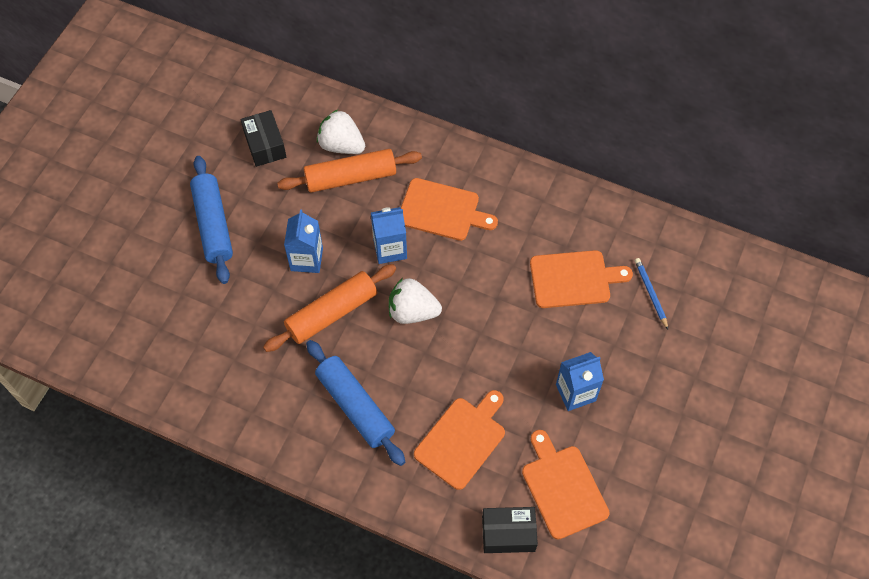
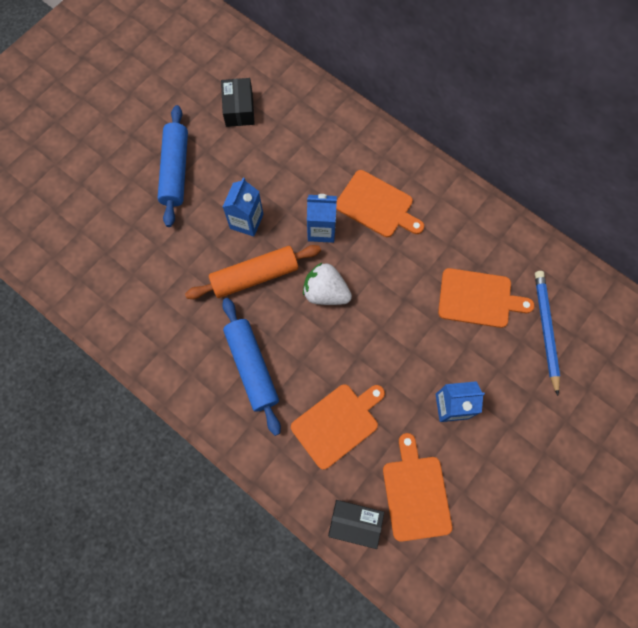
camera: 15 degrees right, 10 degrees up
(341, 145) = (305, 124): white strawberry -> none
(351, 178) = (305, 156): orange rolling pin -> none
(650, 293) = (545, 329): blue pencil -> blue pencil, size x1.65

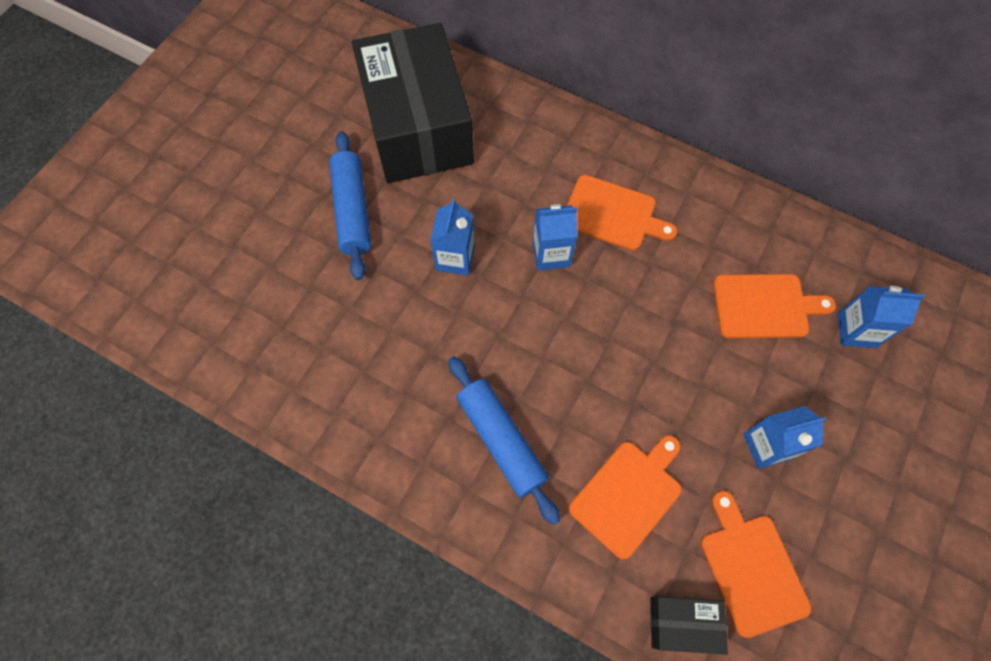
camera: 10 degrees left, 5 degrees down
(239, 109) = (417, 126): black box -> black box, size x2.45
(255, 276) = (480, 324): orange rolling pin -> none
(325, 292) = (574, 330): white strawberry -> none
(545, 329) = (856, 330): blue pencil -> blue carton

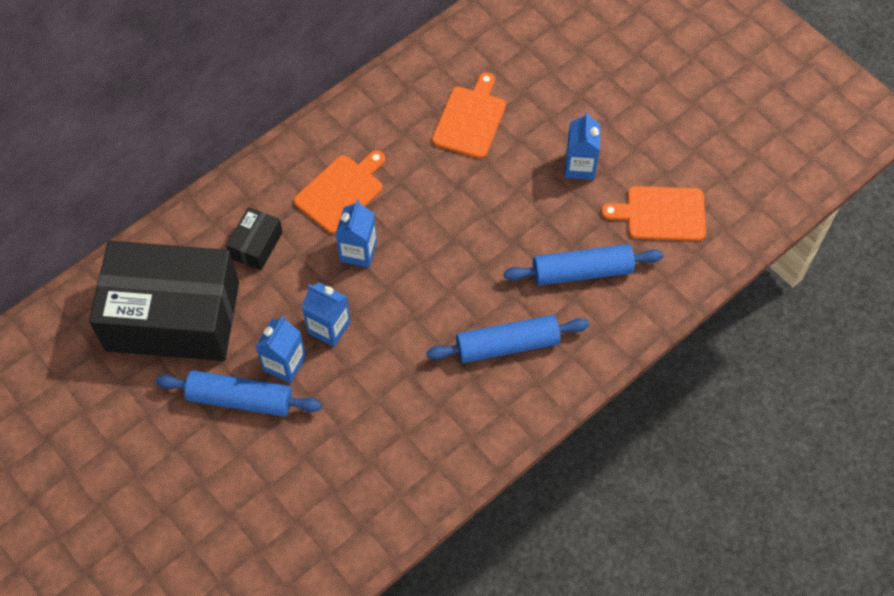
camera: 70 degrees left, 5 degrees down
(628, 494) = (582, 271): orange cutting board -> blue rolling pin
(682, 623) = (683, 272): black box -> black box (256, 245)
(856, 330) = (514, 70): blue carton -> blue carton (284, 364)

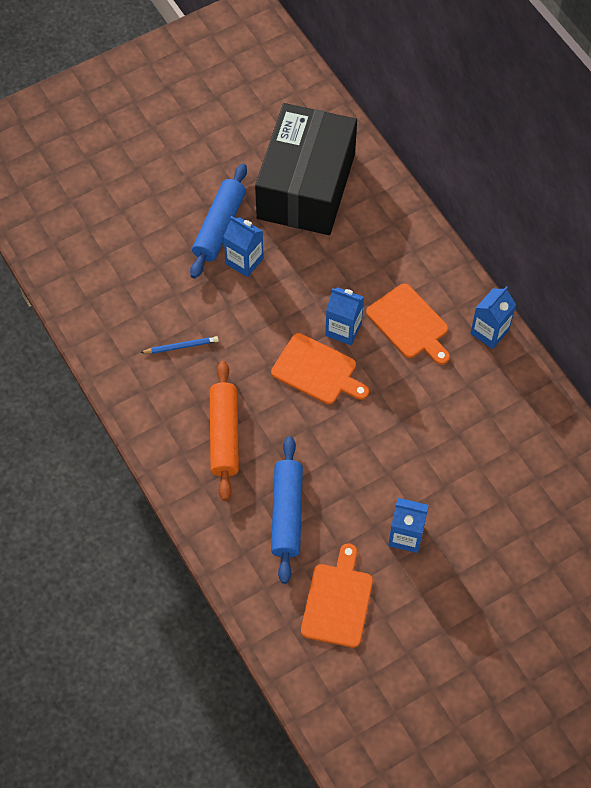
camera: 100 degrees right, 0 degrees up
(256, 245) = (364, 251): black box -> none
(329, 328) = (271, 297): blue carton -> blue carton (489, 332)
(407, 409) = (181, 346): none -> blue pencil
(470, 119) = (476, 446): orange cutting board -> orange cutting board (317, 371)
(507, 345) = (224, 435): blue rolling pin -> orange rolling pin

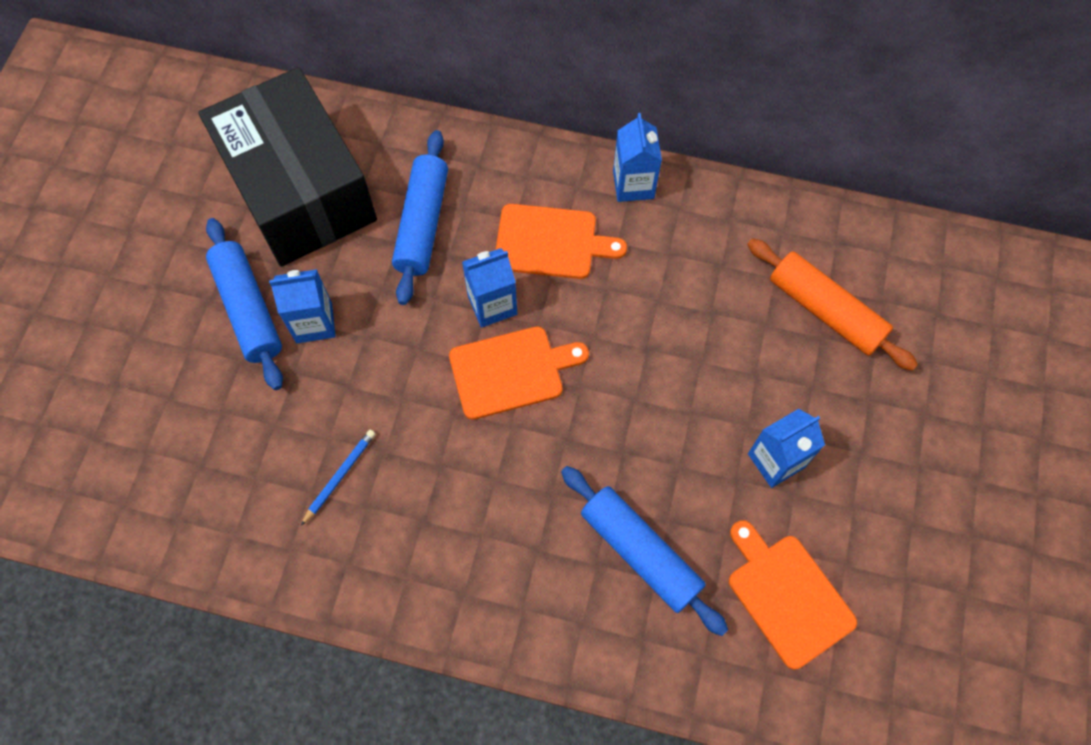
camera: 45 degrees left, 5 degrees up
(224, 435) = (487, 530): orange rolling pin -> orange rolling pin (825, 311)
(351, 256) = (422, 223): none -> blue rolling pin

